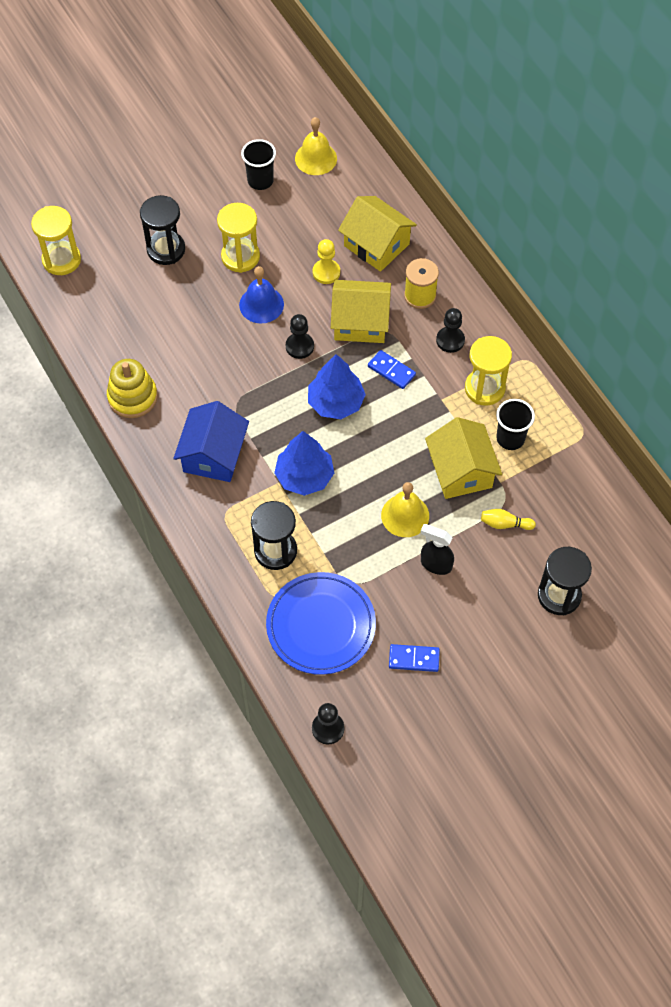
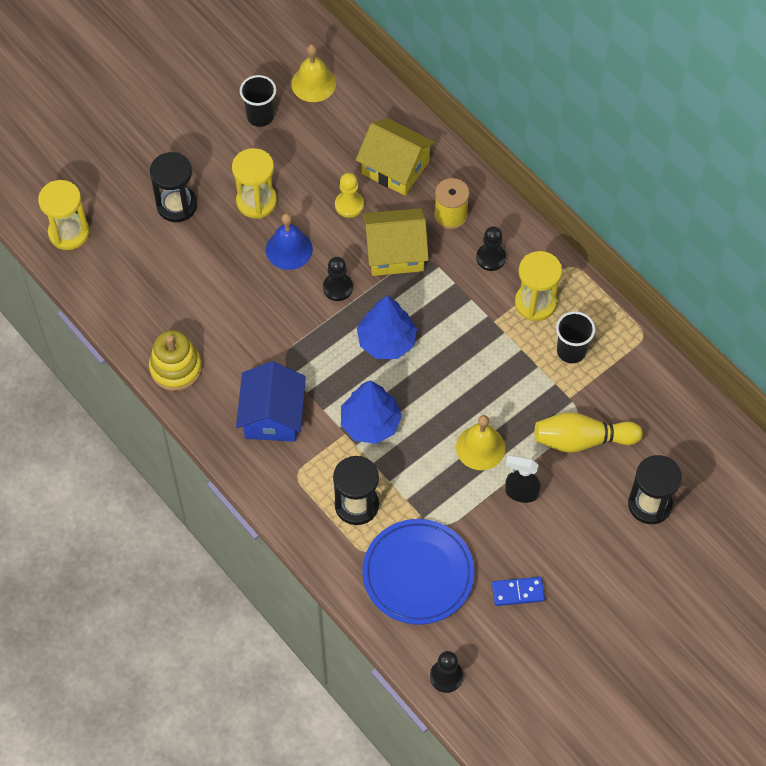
camera: 10 degrees left, 0 degrees up
(391, 371) = (437, 299): blue domino -> none
(461, 471) = (528, 392): yellow house -> none
(505, 524) = (582, 440): yellow bowling pin -> yellow bowling pin, size x1.93

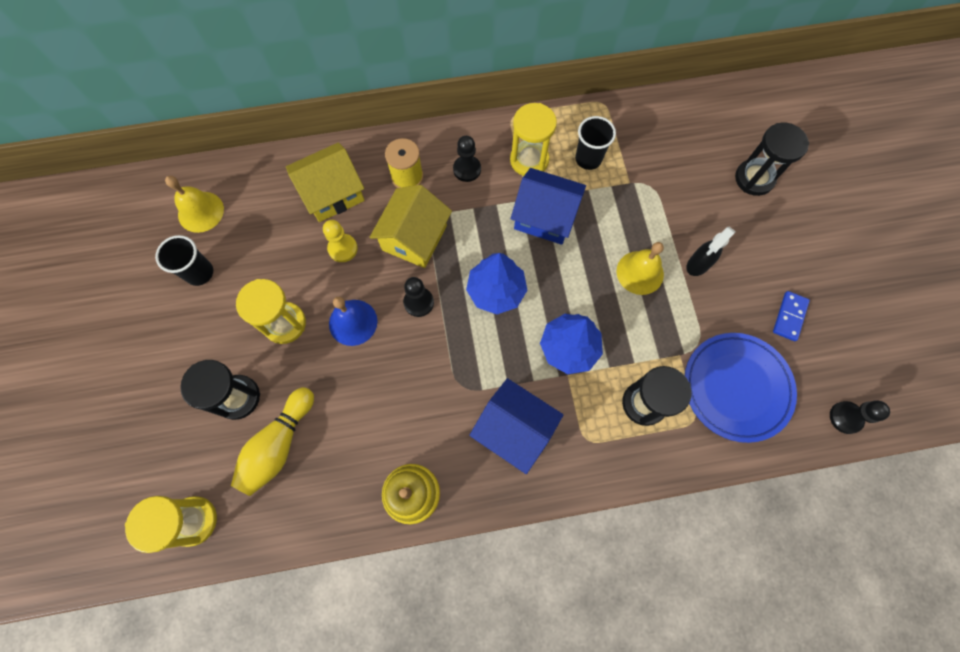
camera: 60 degrees left, 10 degrees up
(485, 344) = (545, 217): none -> blue house
(582, 440) = (673, 194): yellow bowling pin -> yellow bowling pin (279, 445)

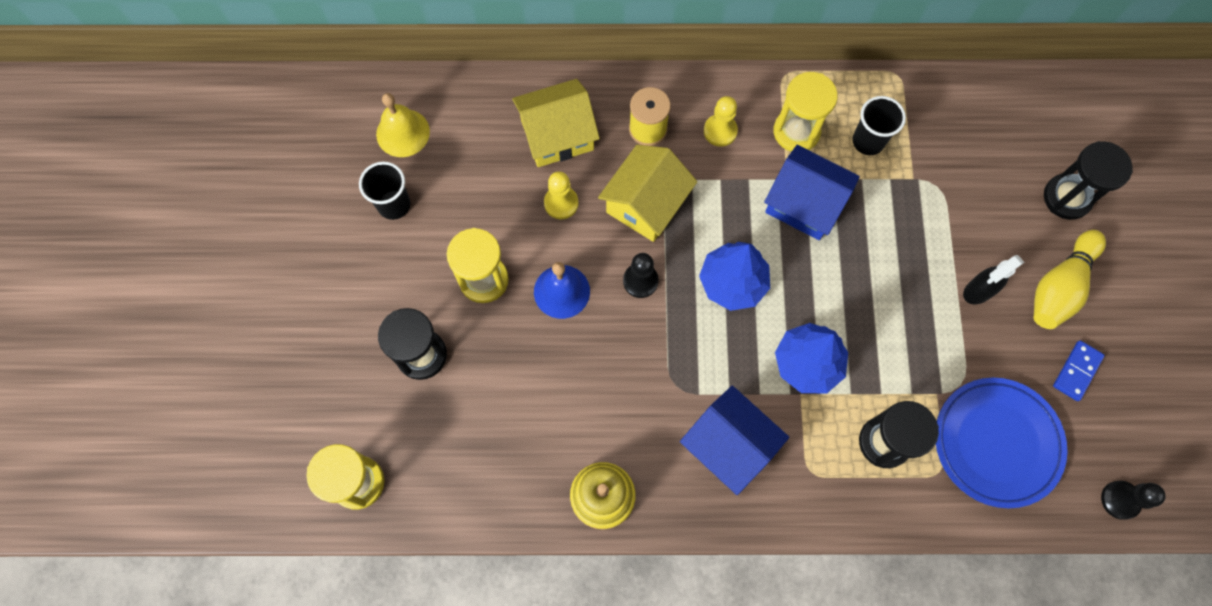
camera: 10 degrees right, 0 degrees up
(279, 445) = (461, 416): yellow bowling pin -> yellow bowling pin (1059, 287)
(467, 169) = (720, 131): black pawn -> yellow pawn
(640, 272) = (906, 289): yellow bell -> none

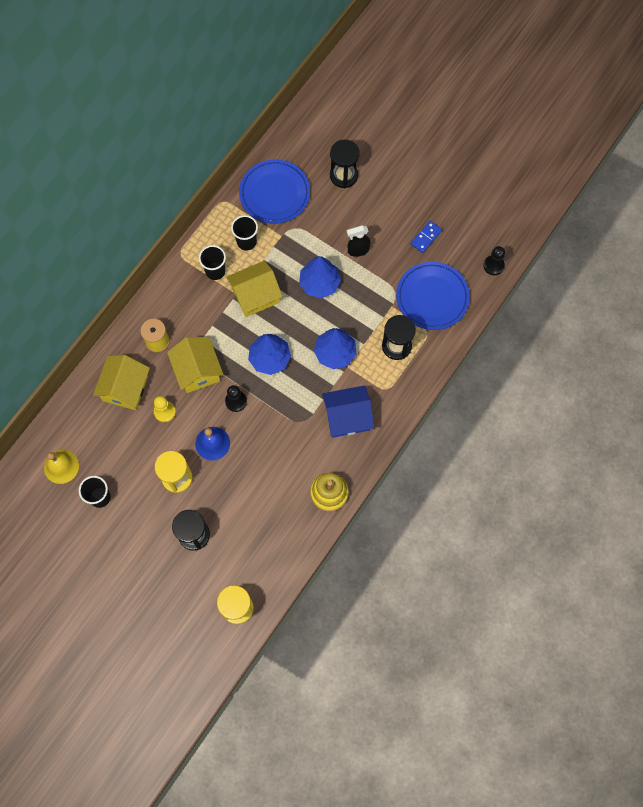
camera: 55 degrees left, 0 degrees up
(720, 131) = (186, 307): yellow pawn -> none
(796, 132) = (215, 271): yellow hourglass -> black cup
(804, 203) = (255, 295): blue house -> yellow house
(889, 273) = (319, 283): none -> blue tree
(963, 129) = (274, 194): none -> blue plate
(978, 291) = (358, 250): black spray bottle -> black spray bottle turned 75 degrees clockwise
(1059, 287) = (382, 213): yellow bowling pin -> none
(1077, 371) = (426, 237): blue domino -> blue domino turned 60 degrees clockwise

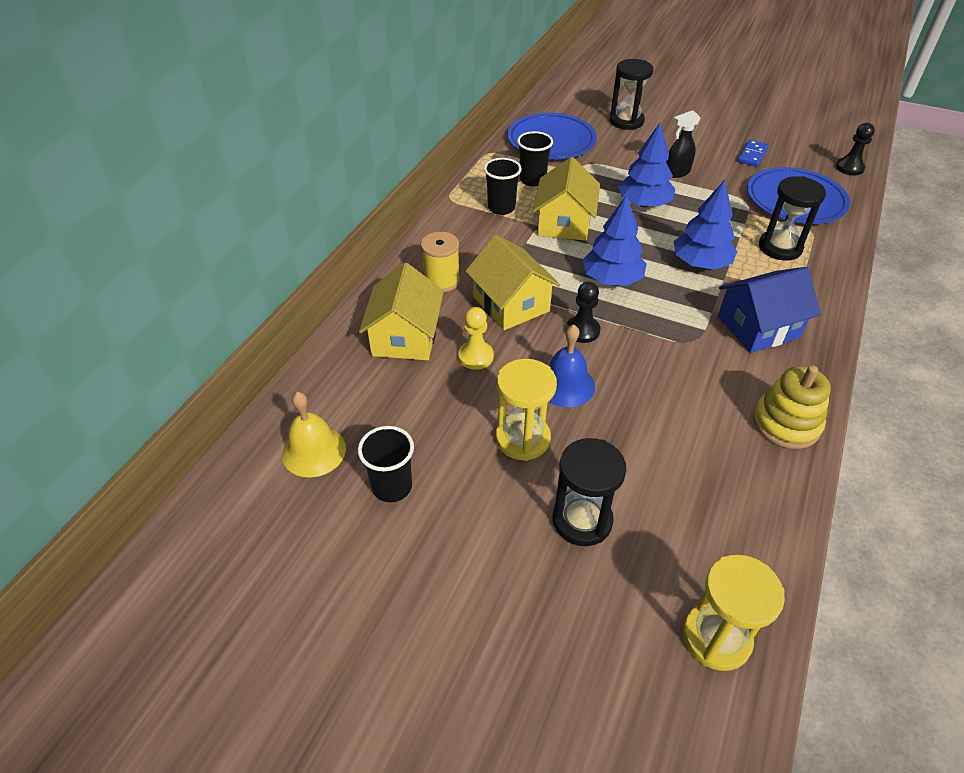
camera: 10 degrees left, 25 degrees down
(255, 295) = (564, 223): yellow house -> yellow house turned 45 degrees counterclockwise

